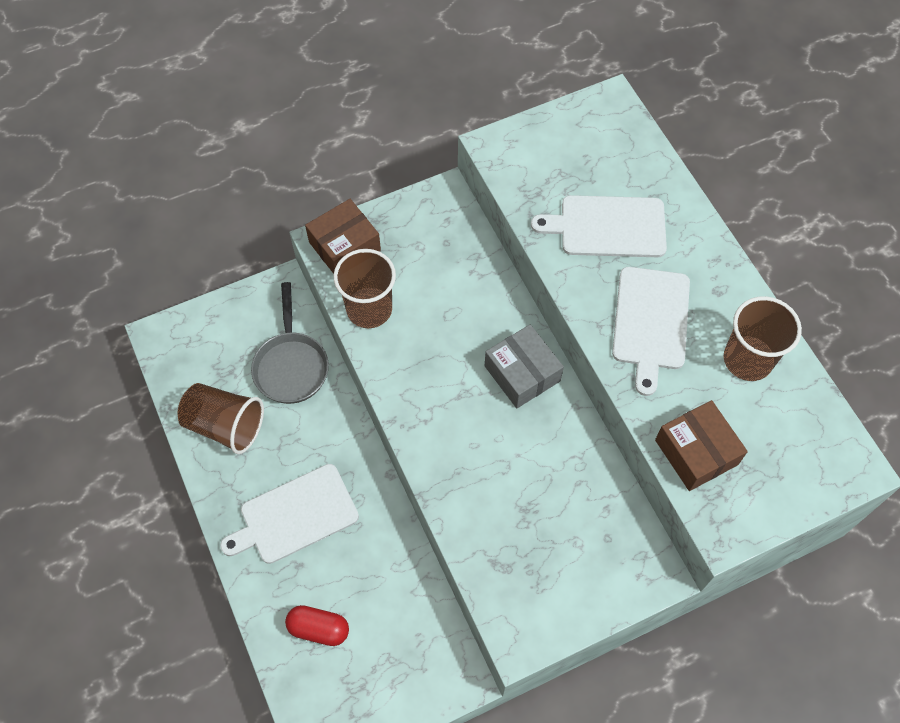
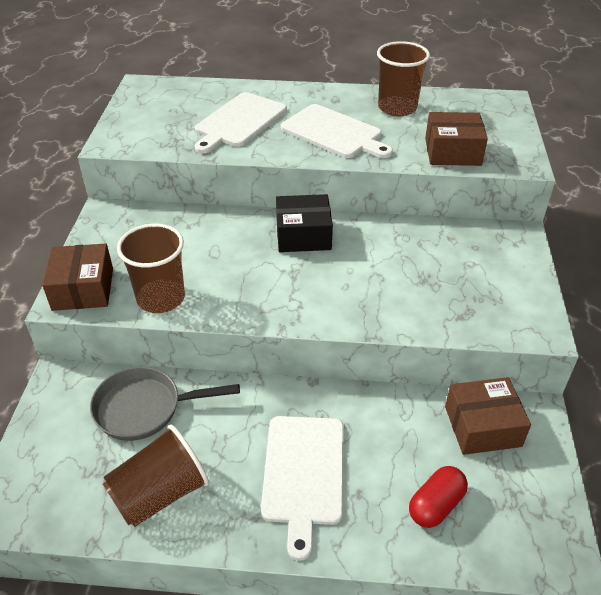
camera: 60 degrees left, 20 degrees down
(291, 365) = (145, 408): grey pan -> grey pan turned 150 degrees clockwise
(420, 636) = (482, 426): none -> brown box
(522, 373) = (303, 235): grey box -> black box

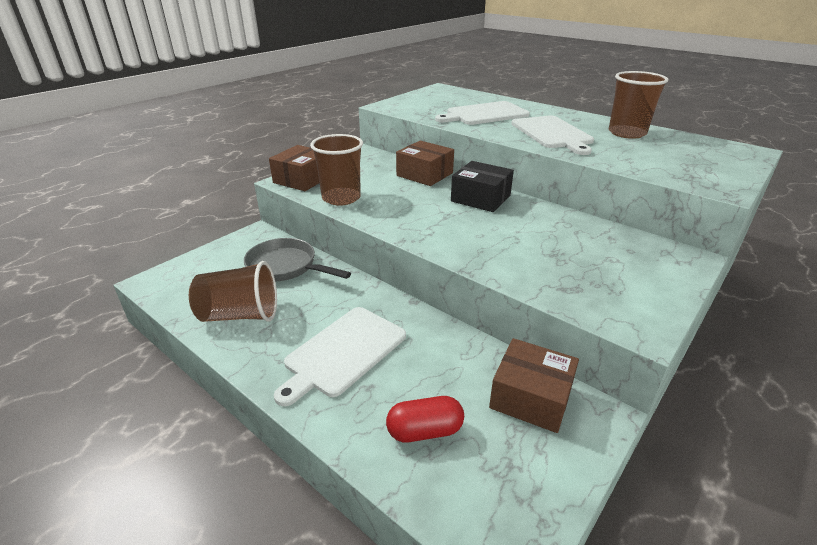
camera: 35 degrees right, 10 degrees down
(452, 152) = (651, 165): brown box -> brown box (424, 174)

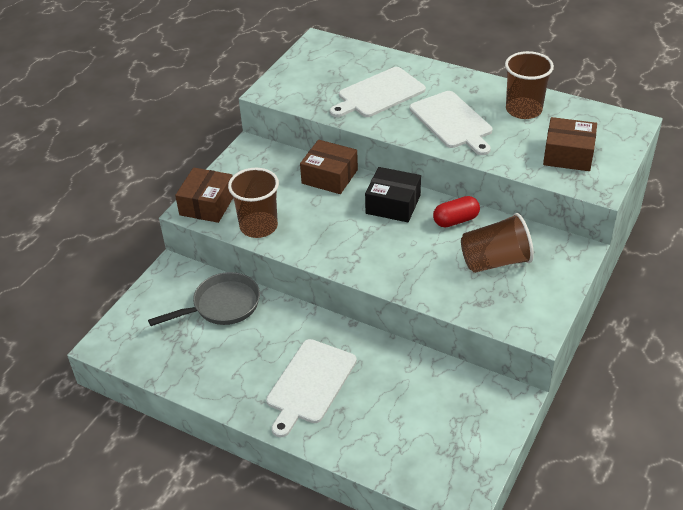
camera: 10 degrees left, 10 degrees up
(240, 315) = (206, 365): brown cup -> brown cup (495, 261)
(286, 267) = (222, 306): grey pan -> grey pan turned 135 degrees clockwise
(425, 431) = (392, 435): red capsule -> red capsule (456, 220)
(531, 397) = (464, 394): brown box -> brown box (568, 155)

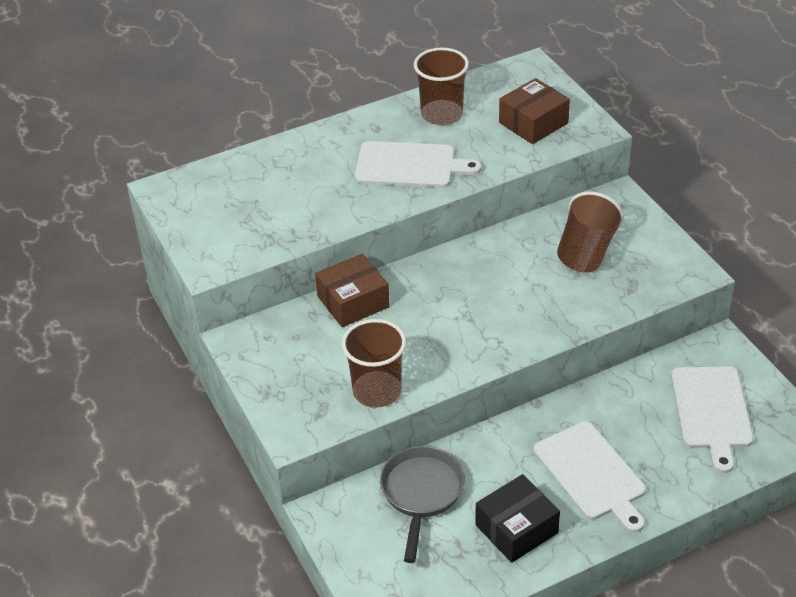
camera: 55 degrees left, 0 degrees up
(207, 205) = (298, 417): brown box -> none
(378, 94) = (309, 191): white cutting board -> white cutting board (711, 411)
(393, 204) = (443, 278): black box -> black box (516, 529)
(456, 220) = (508, 248): red capsule -> none

